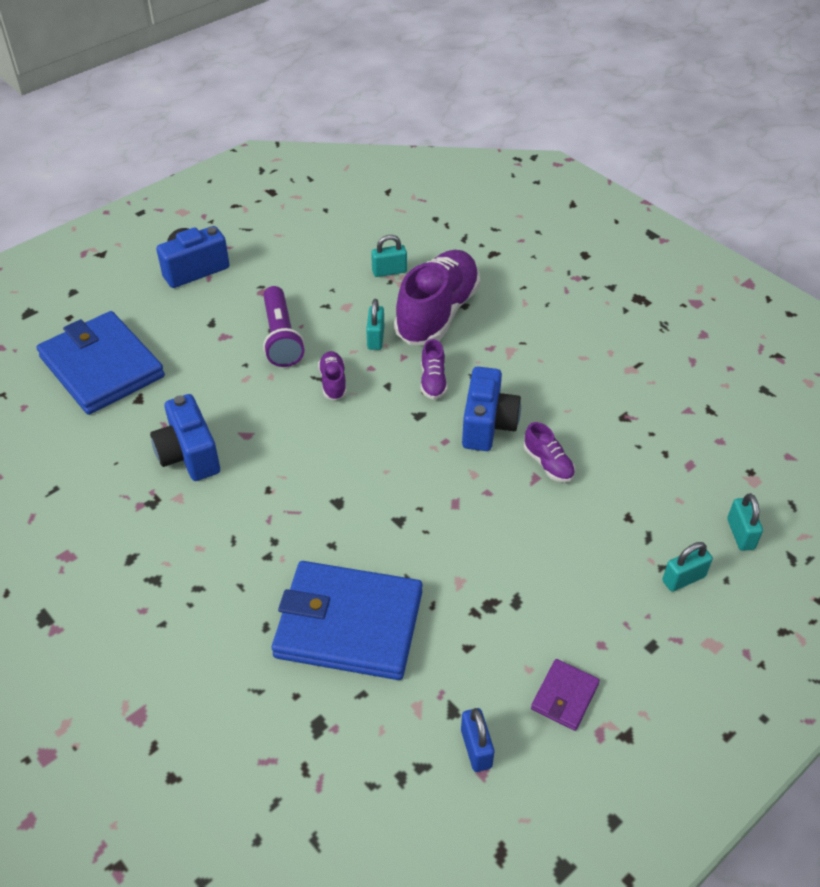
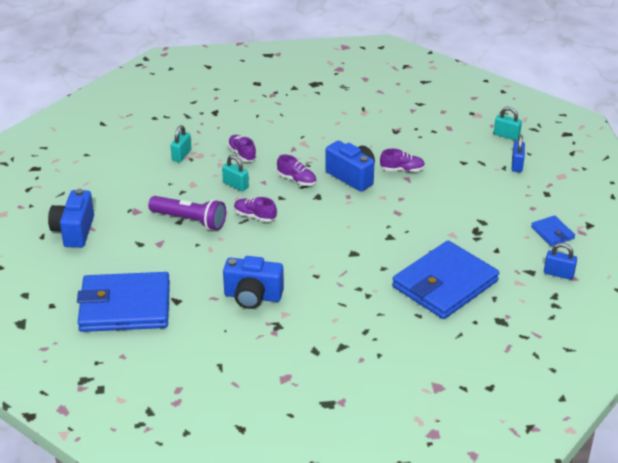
camera: 55 degrees left, 10 degrees down
(437, 313) = (242, 154): purple shoe -> purple shoe, size x0.44
(565, 696) = (552, 233): purple wallet -> blue wallet
(683, 579) = (517, 165): turquoise padlock -> blue padlock

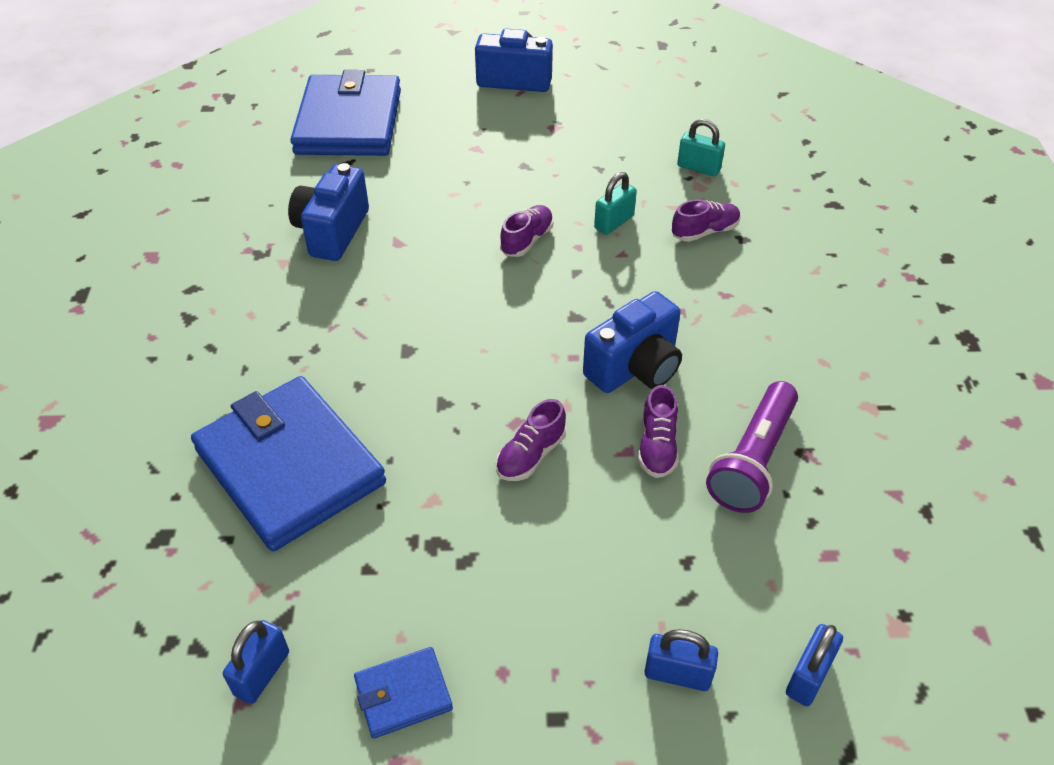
camera: 95 degrees right, 10 degrees up
(190, 220) = (525, 175): purple flashlight -> purple flashlight (753, 460)
(297, 180) = (626, 293): purple shoe -> purple shoe (531, 455)
(506, 135) = (808, 676): turquoise padlock -> blue padlock

